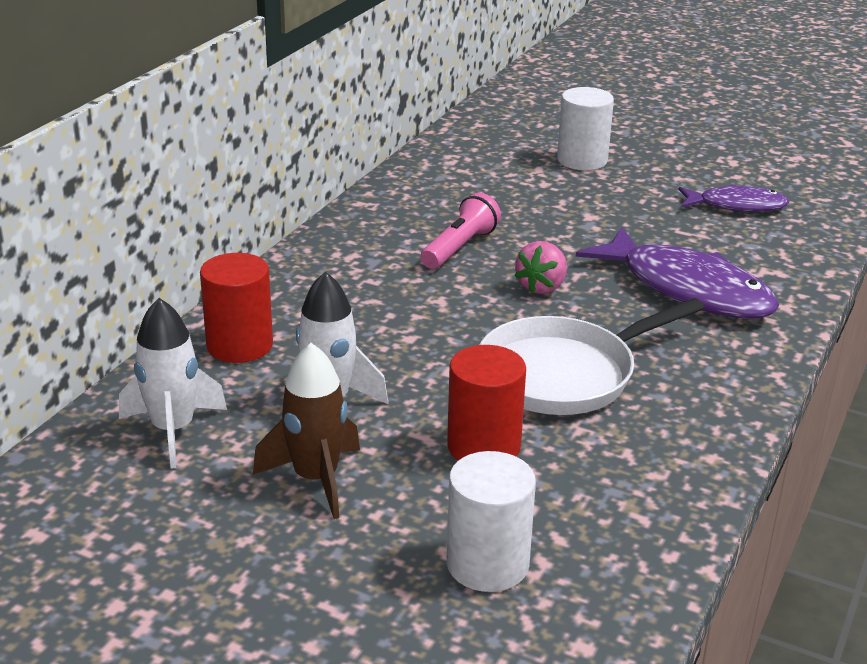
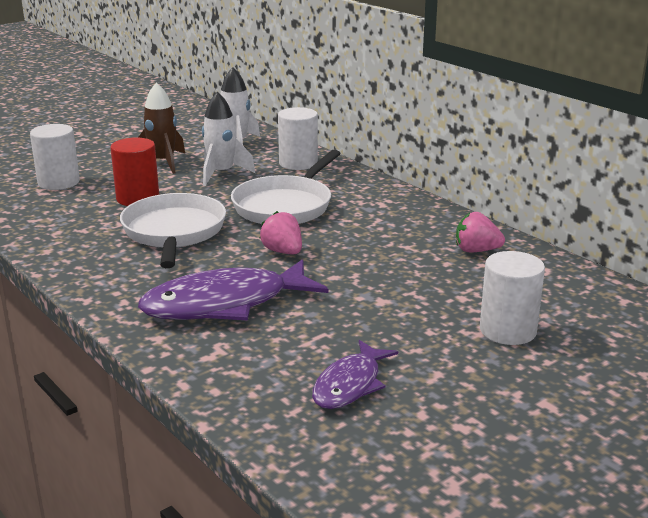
camera: 115 degrees right, 5 degrees down
(239, 345) = (298, 163): red cylinder -> white cylinder
(411, 317) = (285, 206): none -> white pan
(438, 188) = (476, 251): none -> pink strawberry
(459, 247) = (365, 237): pink flashlight -> none

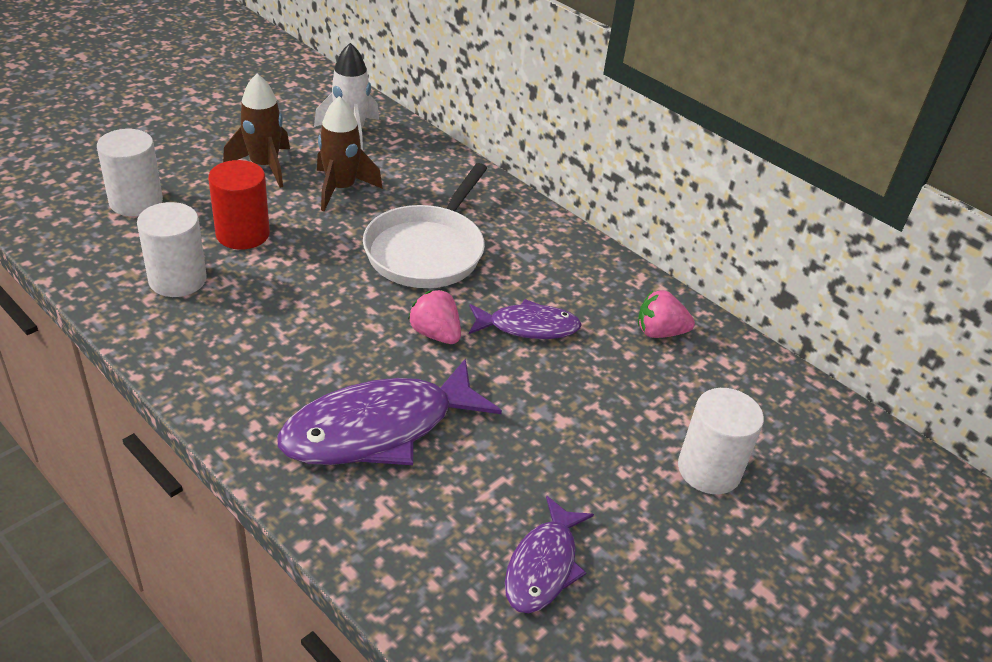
camera: 10 degrees left, 15 degrees up
(174, 232) = (298, 298): white pan -> none
(221, 173) = (341, 189): white rocket -> brown rocket
(298, 163) = (432, 171): white cylinder -> white cylinder (177, 279)
(362, 248) = (528, 327): none -> purple fish

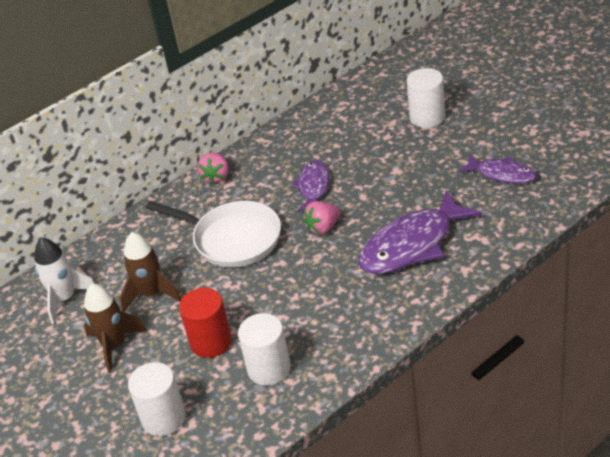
camera: 75 degrees left, 0 degrees up
(378, 429) = (412, 245): purple fish -> purple fish turned 75 degrees clockwise
(659, 332) = (316, 132): pink strawberry -> pink strawberry (216, 177)

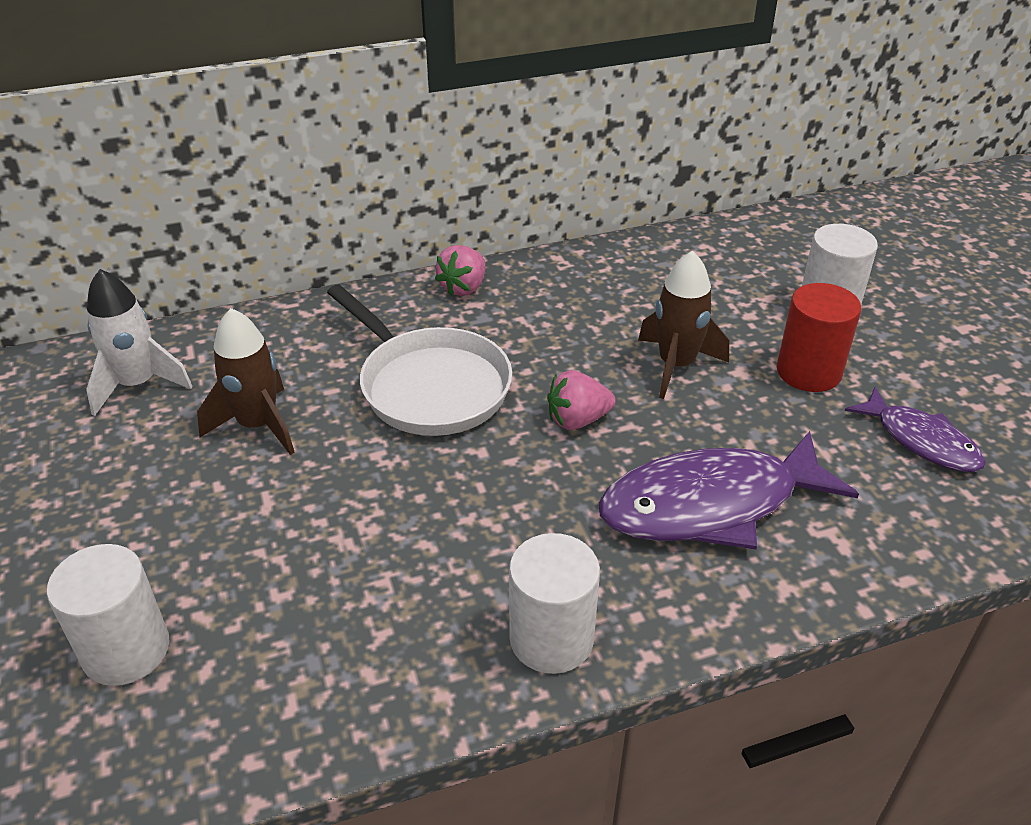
camera: 15 degrees right, 0 degrees up
(114, 345) = (148, 486): brown rocket -> brown rocket (676, 365)
(211, 342) = (290, 542): red cylinder -> red cylinder (808, 372)
(269, 369) = (349, 633): white cylinder -> white cylinder (551, 638)
(314, 187) = (597, 351): purple fish -> none

